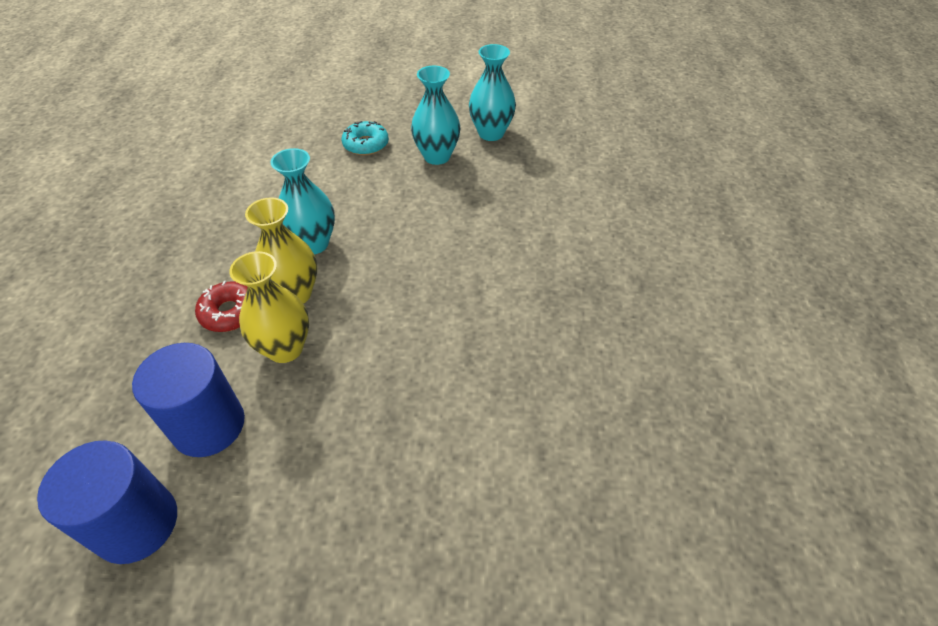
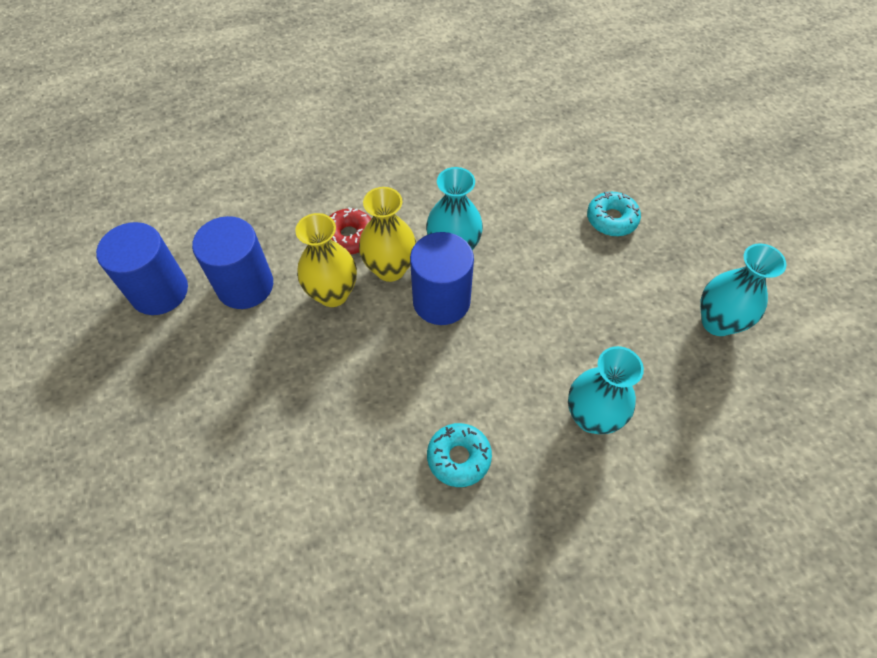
camera: 65 degrees right, 10 degrees up
(358, 271) = (441, 301): none -> blue cylinder
(437, 156) = (639, 288): turquoise vase -> turquoise vase (592, 417)
(514, 314) = (459, 457): none -> turquoise donut

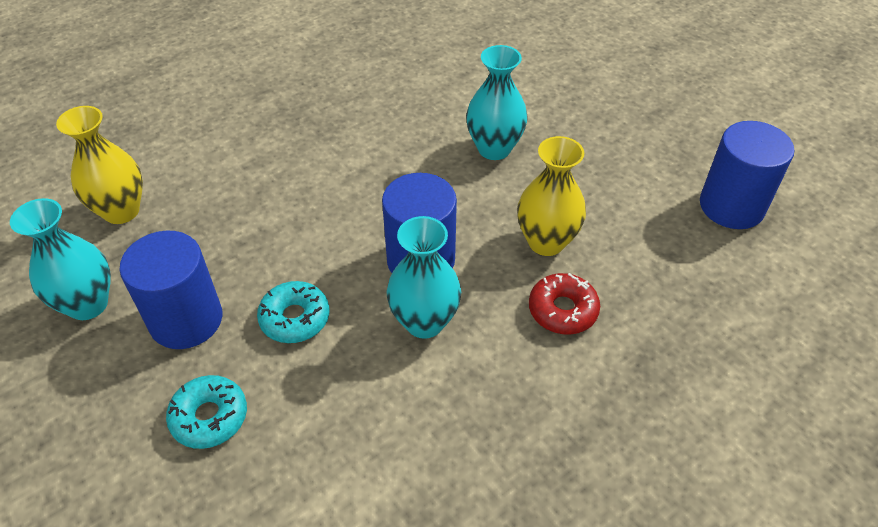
camera: 165 degrees right, 10 degrees down
(245, 285) = (647, 230): blue cylinder -> blue cylinder (186, 319)
(390, 269) = (494, 282): yellow vase -> yellow vase (121, 211)
(459, 457) = (365, 139): turquoise donut -> turquoise donut (295, 318)
(592, 417) = (243, 189): turquoise vase -> turquoise vase (494, 149)

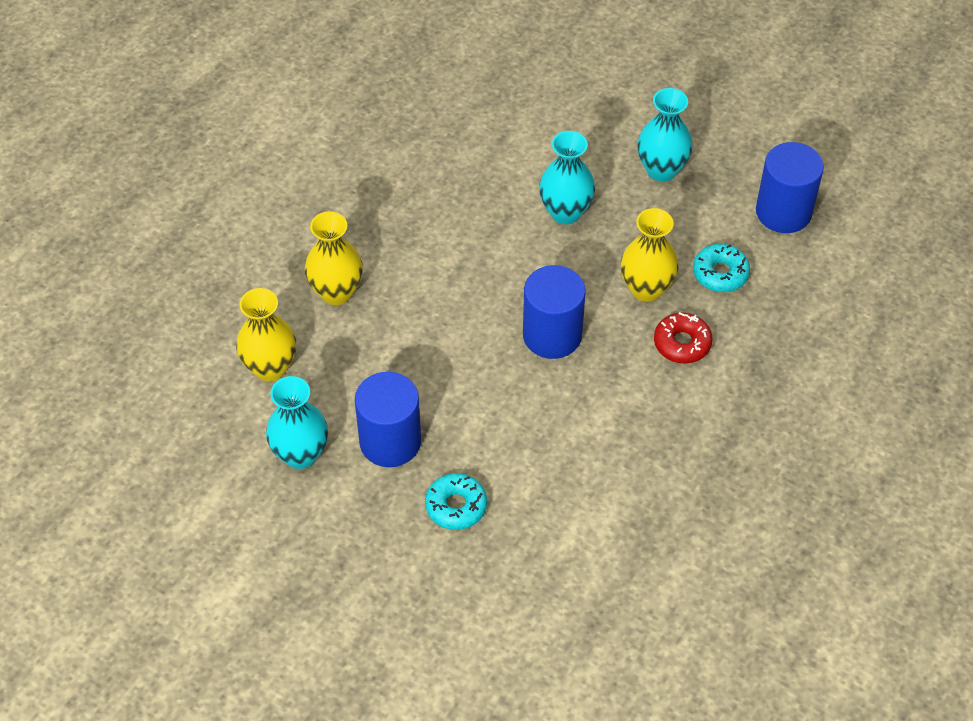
camera: 20 degrees left, 5 degrees up
(230, 161) = (336, 292): none -> yellow vase
(295, 318) = (477, 413): turquoise donut -> turquoise donut (720, 273)
(424, 322) = (580, 385): turquoise vase -> turquoise vase (661, 170)

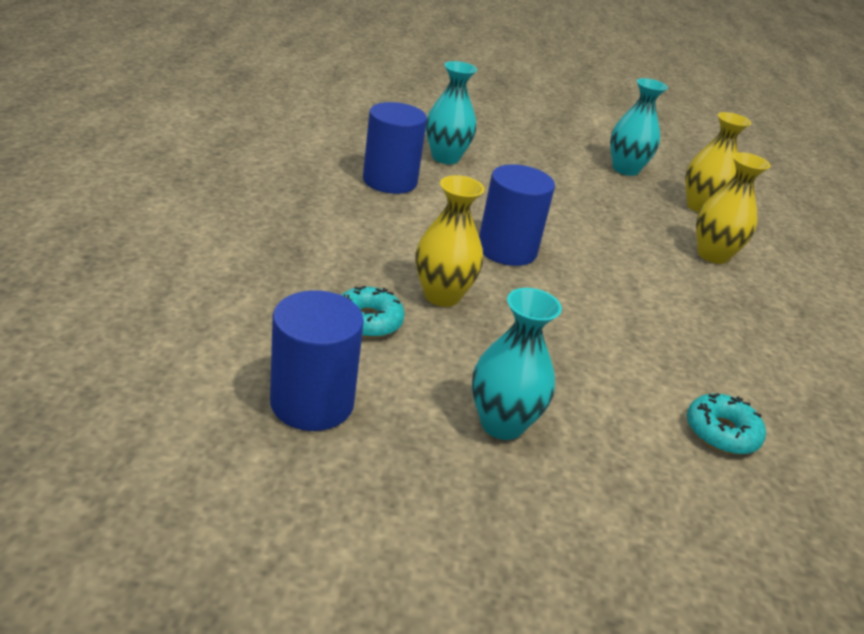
camera: 150 degrees right, 20 degrees down
(390, 441) = (574, 179): blue cylinder -> blue cylinder (390, 181)
(456, 506) = (498, 155): turquoise donut -> turquoise donut (721, 432)
(565, 212) = (578, 352): turquoise vase -> turquoise vase (445, 158)
(682, 343) = (380, 258): red donut -> none

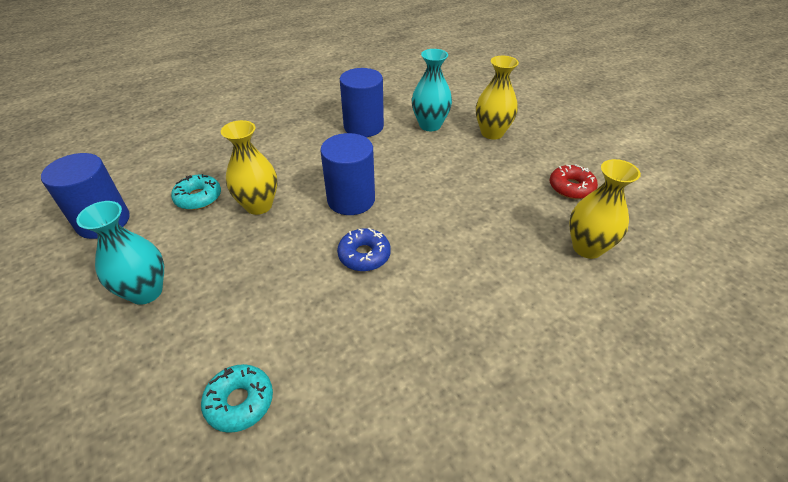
camera: 55 degrees right, 10 degrees up
(598, 286) = (364, 255): none -> blue donut
(625, 169) = (571, 187): turquoise vase -> red donut
(712, 255) = (512, 289): yellow vase -> yellow vase (492, 133)

